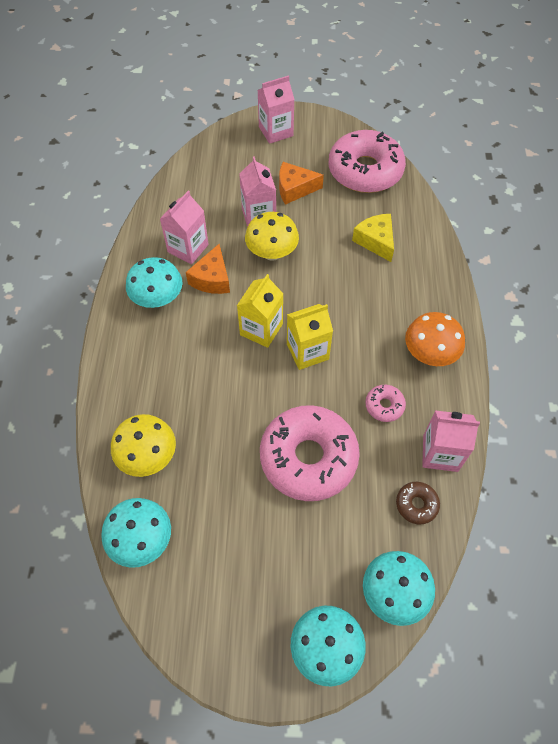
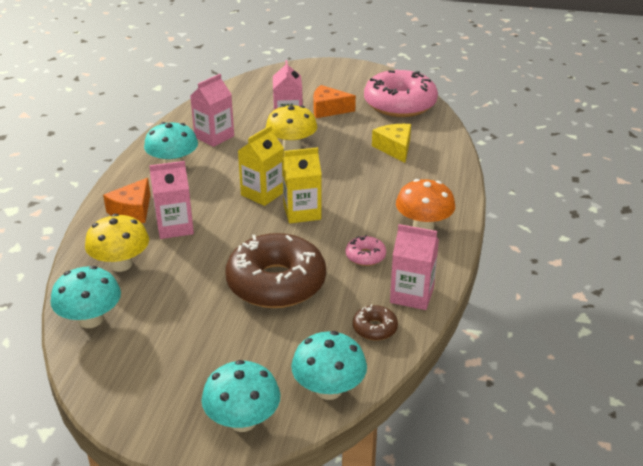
camera: 10 degrees right, 25 degrees down
(212, 279) = (229, 157): orange cheese -> orange cheese (132, 211)
(276, 131) = (324, 74): pink carton -> pink carton (175, 227)
(308, 458) = (276, 283): pink donut -> brown donut

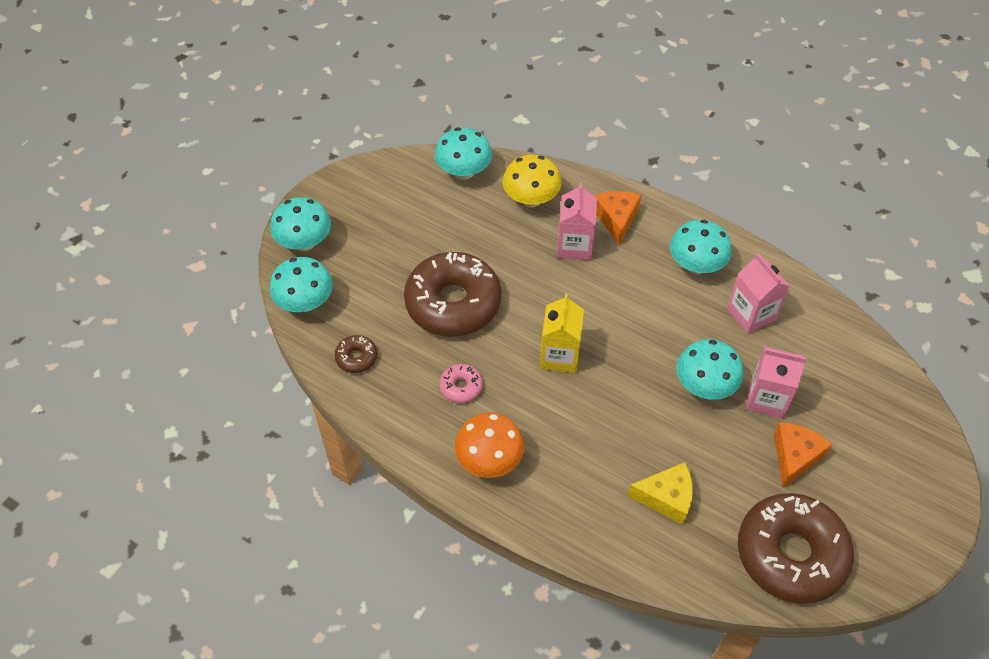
camera: 110 degrees right, 20 degrees up
(132, 211) = (616, 219): orange cheese -> orange cheese turned 45 degrees clockwise
(263, 193) = (609, 330): yellow carton -> none
(292, 146) = (704, 386): yellow mushroom -> turquoise mushroom
(400, 104) = (790, 554): pink donut -> brown donut
(412, 295) = (385, 404): pink carton -> none

